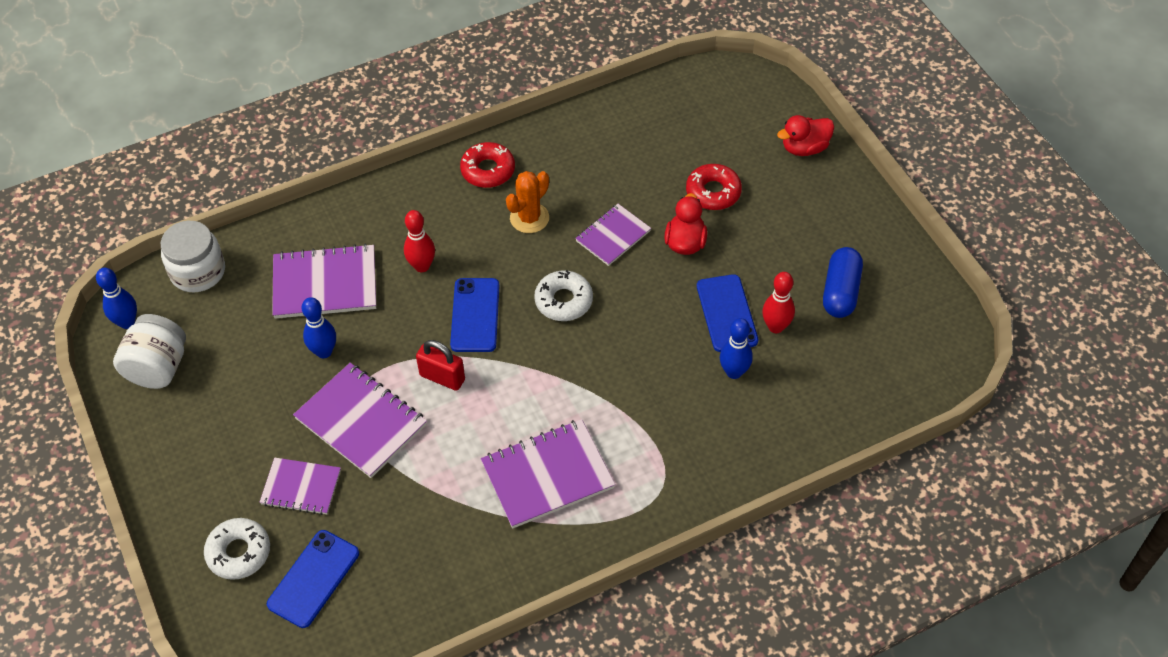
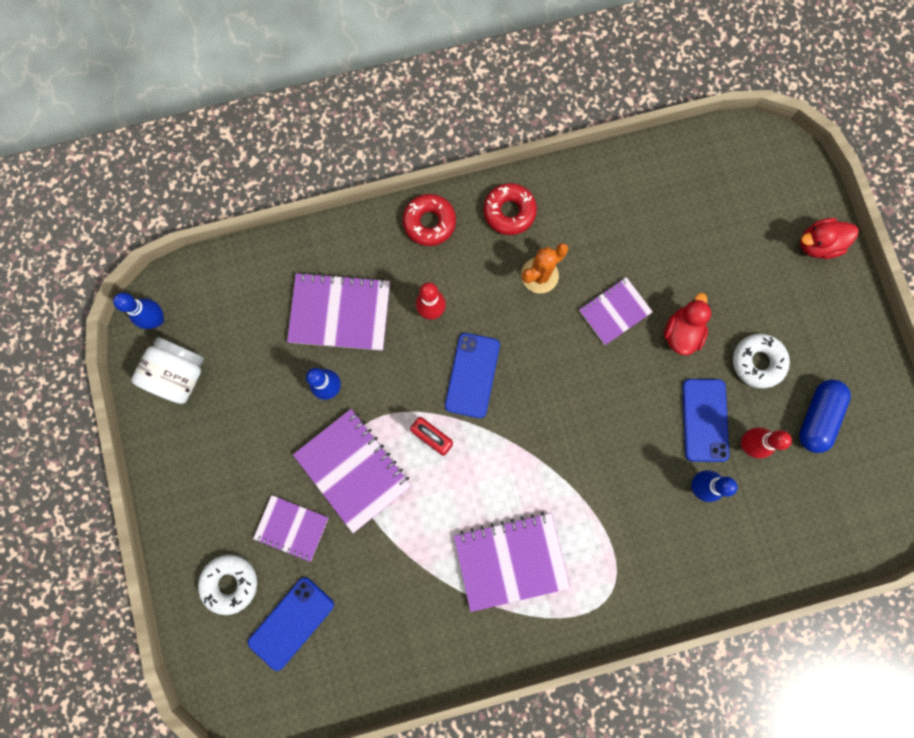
camera: 10 degrees right, 25 degrees up
(198, 272) = (226, 276): white jar -> none
(563, 301) = (556, 375): white donut -> white donut (757, 362)
(713, 192) = (718, 279): red donut -> red donut (429, 222)

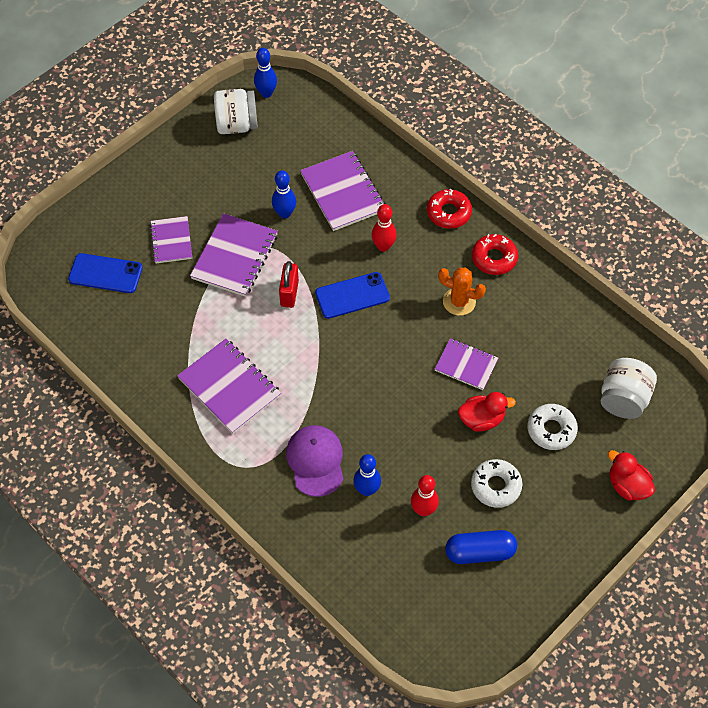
camera: 60 degrees right, 20 degrees down
(230, 583) = (112, 225): white donut -> white donut (551, 430)
(641, 518) = (315, 461): none -> purple cap
(704, 420) = (422, 469): blue phone -> none
(728, 192) = (623, 399): none -> white jar

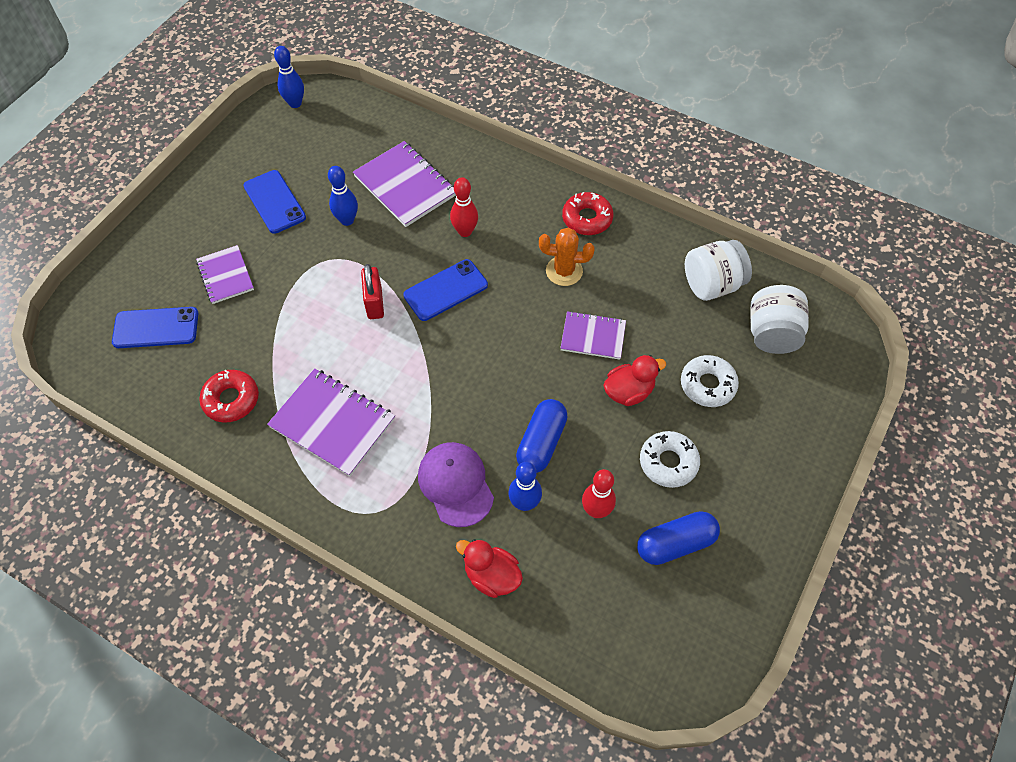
camera: 15 degrees left, 0 degrees up
(227, 183) = (274, 202): none -> blue phone
(235, 257) = (303, 277): purple notebook -> none
(237, 125) = (271, 141): white jar -> white jar (712, 284)
(395, 444) = (541, 442): none -> blue capsule
(448, 213) = (524, 183): red donut -> red donut (231, 400)
(627, 485) = (810, 426): red duck -> red duck (491, 576)

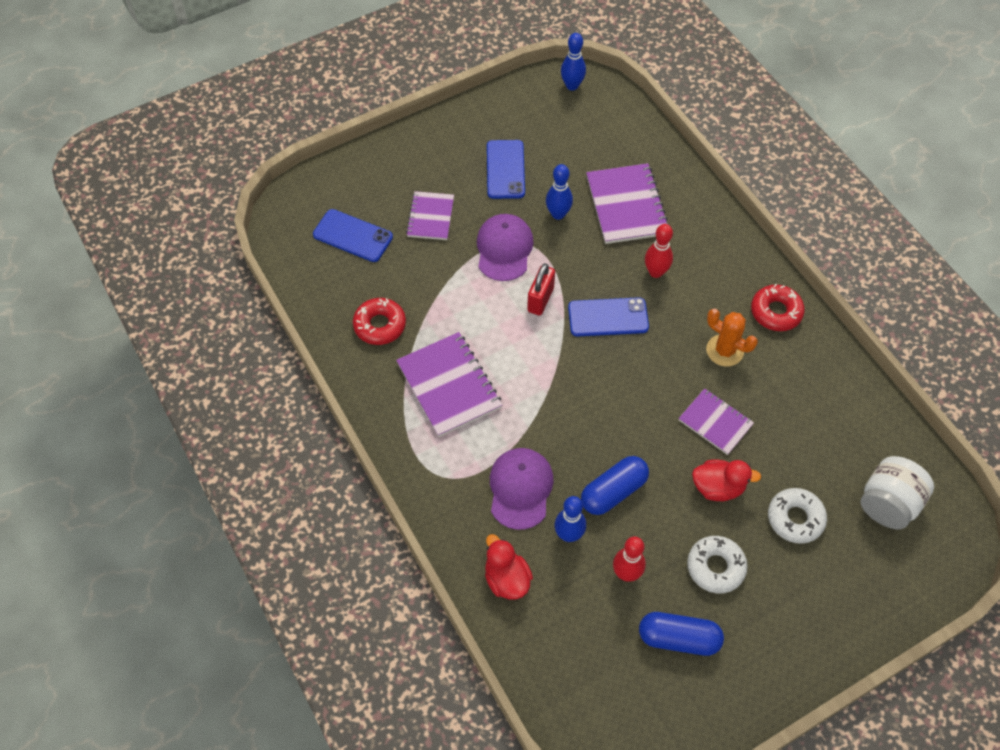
camera: 30 degrees right, 0 degrees up
(314, 273) = (504, 249): none -> purple cap
(712, 284) = (858, 430): white jar -> none

